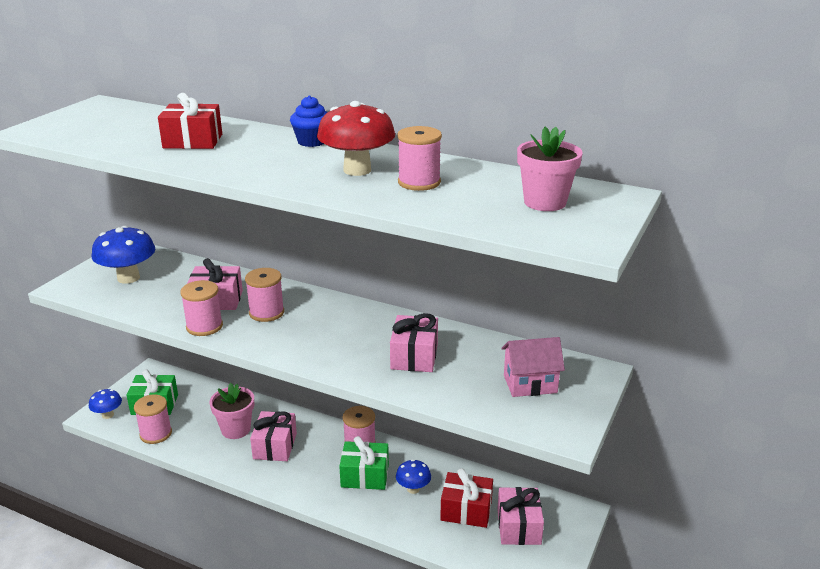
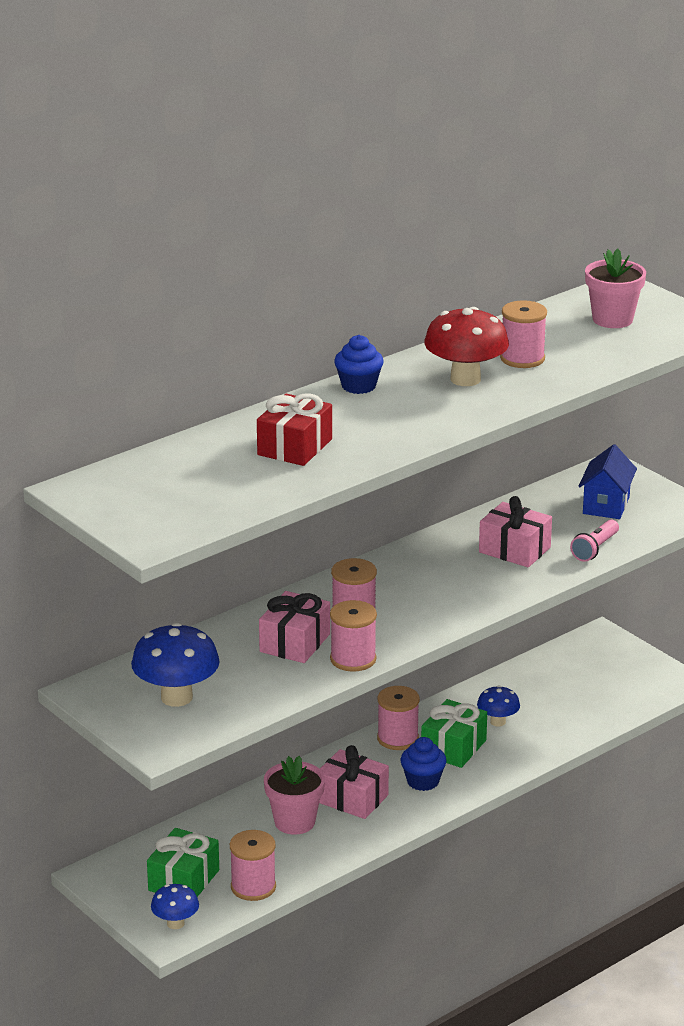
camera: 65 degrees left, 0 degrees up
(312, 473) = (423, 781): none -> blue cupcake
(448, 395) = (595, 549): none -> pink flashlight
(466, 510) = (553, 699): red gift -> none
(519, 526) = (597, 675): pink gift -> none
(530, 384) = (606, 505): pink house -> blue house

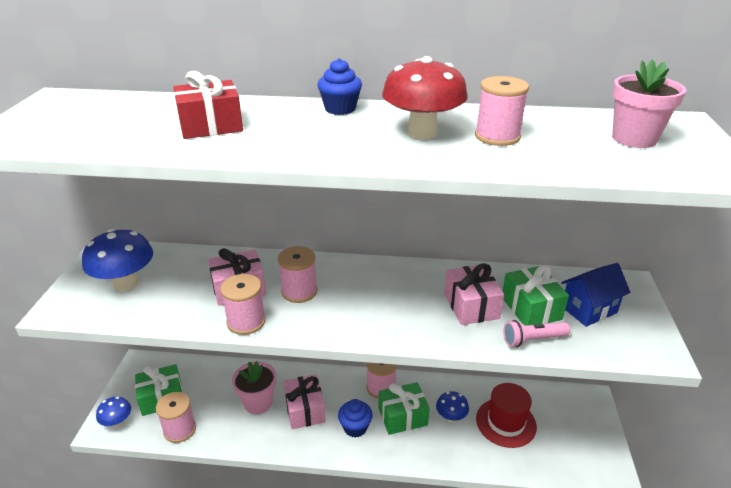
camera: 45 degrees right, 5 degrees up
(551, 697) = (506, 422): none -> red hat
(562, 527) = (531, 308): none -> green gift

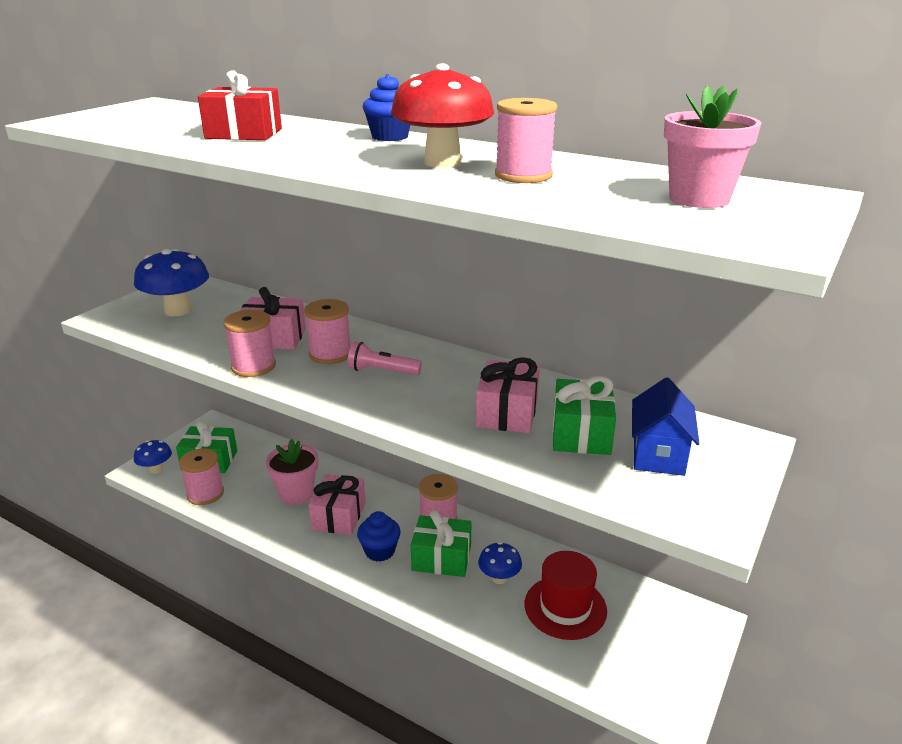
camera: 25 degrees right, 5 degrees down
(533, 340) = (550, 464): pink flashlight -> pink flashlight (382, 371)
(589, 310) = (658, 455): blue house -> blue house turned 75 degrees counterclockwise

